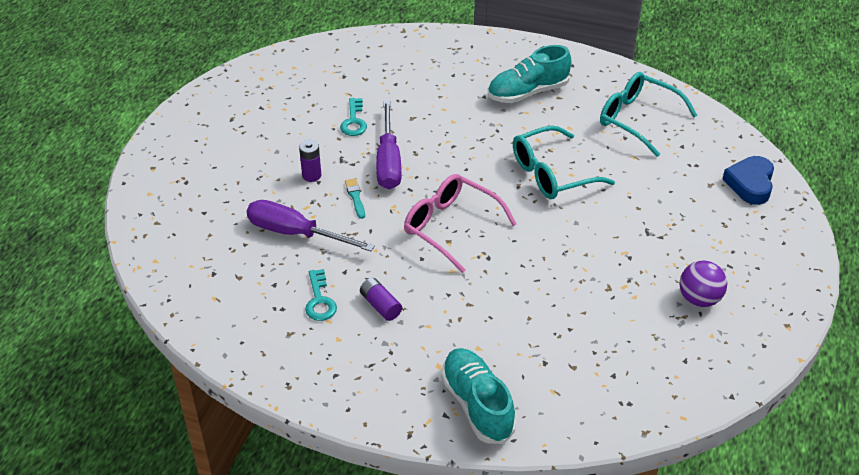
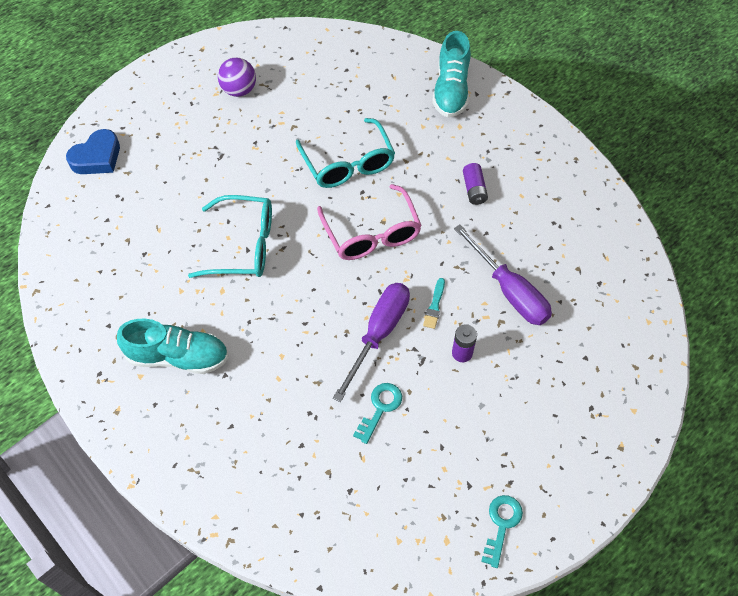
camera: 150 degrees left, 15 degrees up
(319, 300) = (520, 216): turquoise key -> turquoise key (501, 525)
(637, 119) = (112, 268): turquoise glasses -> turquoise glasses (348, 164)

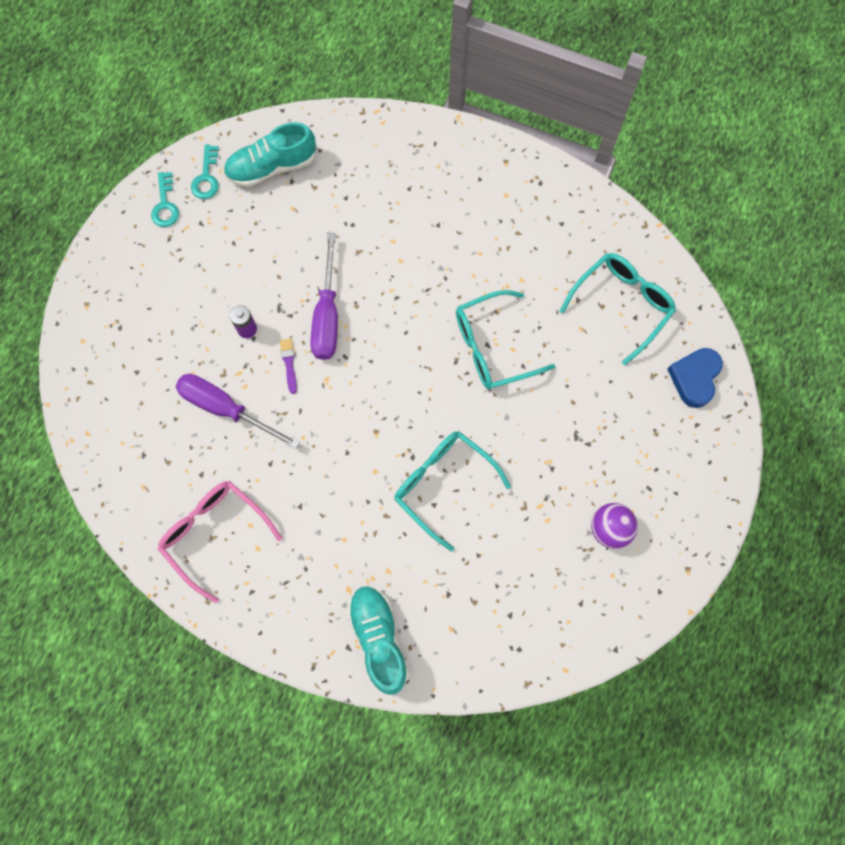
camera: 155 degrees right, 15 degrees up
(109, 234) = (622, 304): none -> turquoise glasses
(178, 357) = (485, 222): turquoise shoe -> turquoise shoe (272, 166)
(372, 234) = (380, 412): pink glasses -> pink glasses (214, 534)
(380, 408) = (296, 252): turquoise key -> turquoise key (206, 177)
(434, 306) = (289, 363): turquoise brush -> purple brush
(474, 189) = (301, 510): purple battery -> none

